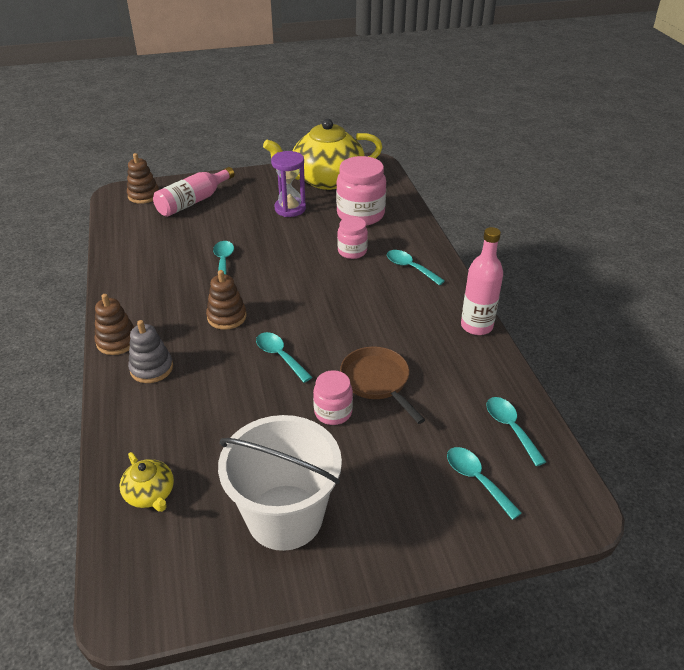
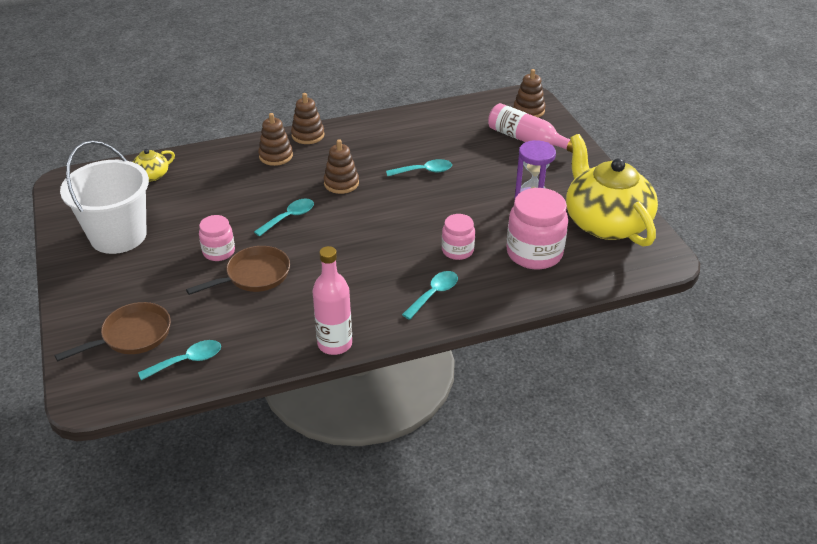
camera: 85 degrees right, 0 degrees up
(151, 368) = (276, 156): grey stacking toy -> brown stacking toy
(476, 479) = (132, 336): turquoise spoon -> brown pan

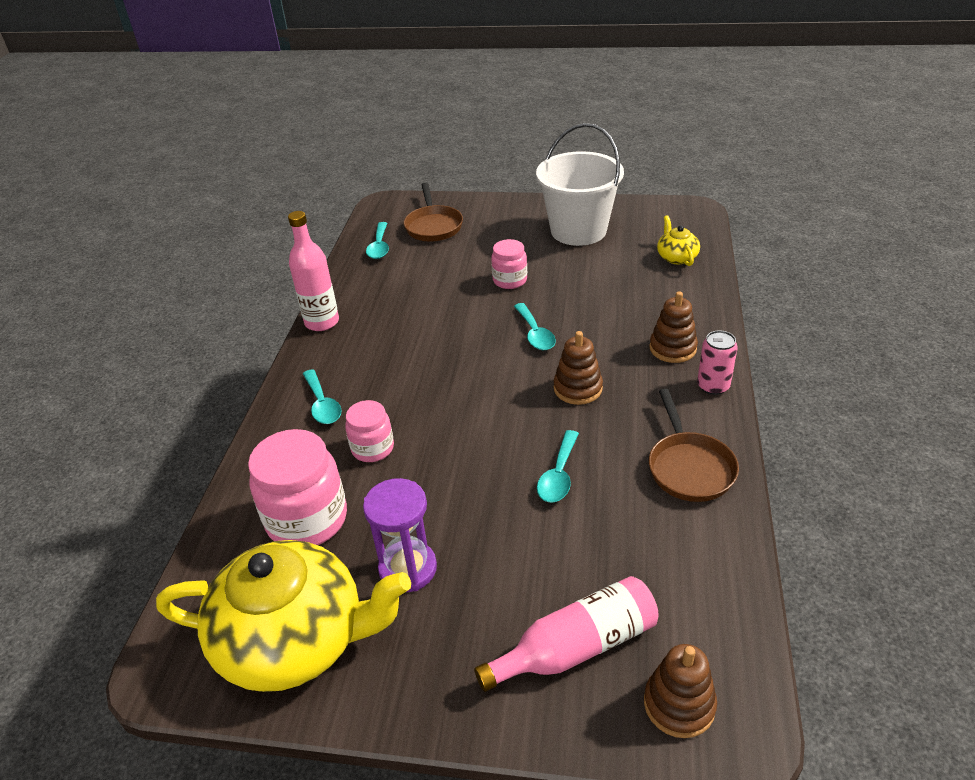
camera: 120 degrees right, 0 degrees up
(254, 275) = (456, 295): brown pan -> brown pan (689, 467)
(308, 135) = (713, 386): brown stacking toy -> pink can

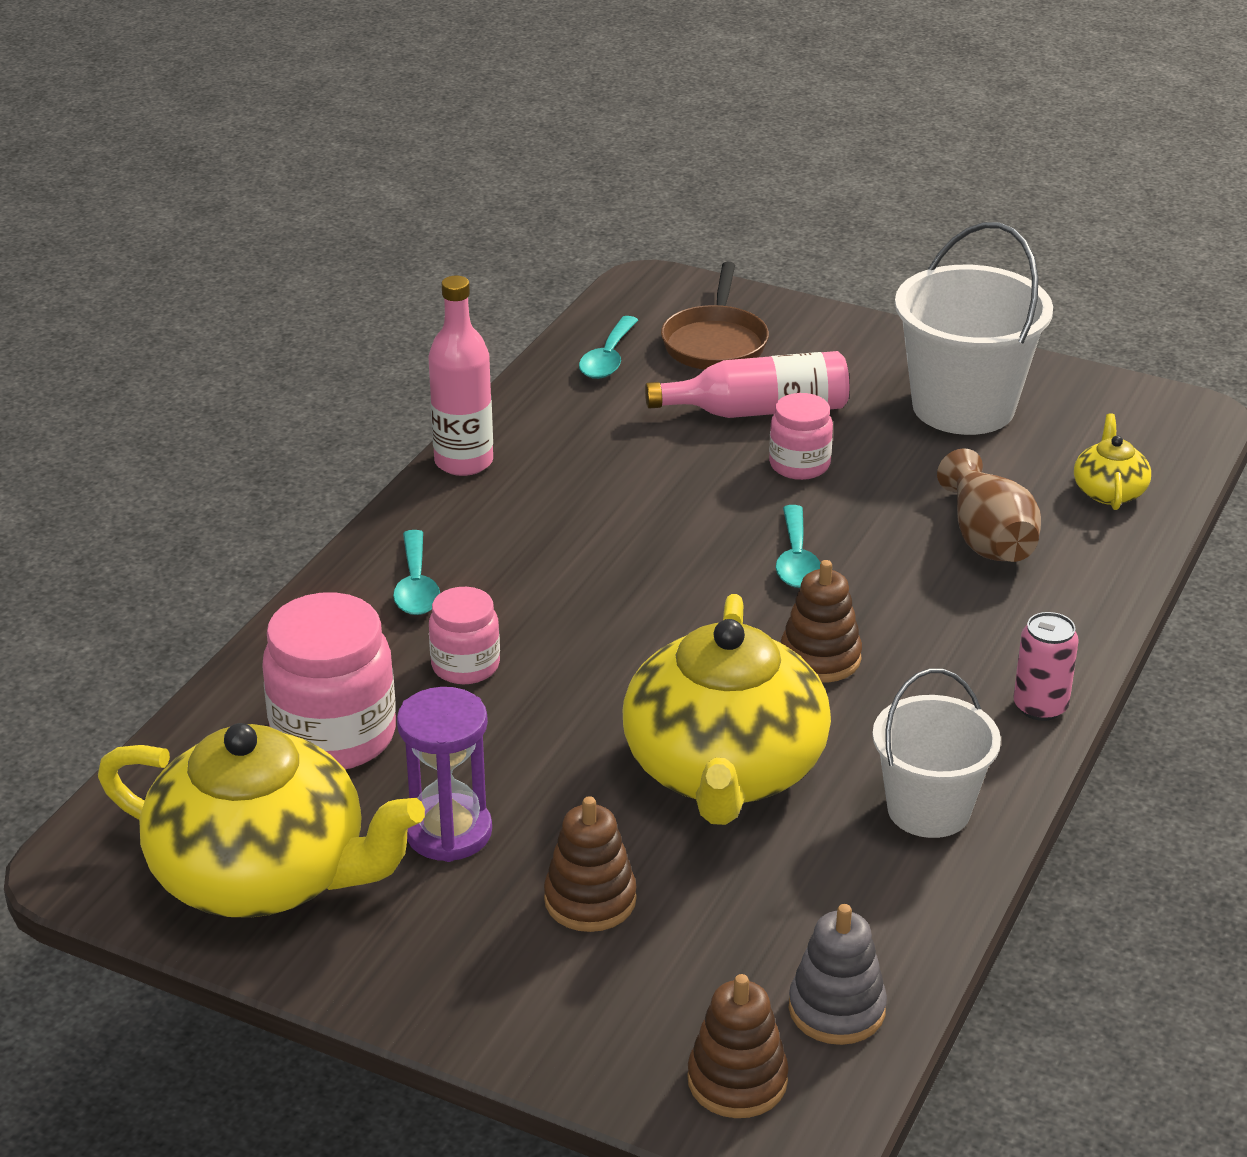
camera: 15 degrees right, 5 degrees down
(558, 475) = (724, 770): turquoise spoon -> yellow teapot
(576, 647) = (634, 982): pink bottle -> pink bottle (759, 410)
(630, 297) = (987, 538): none -> brown vase
(672, 348) = (1010, 635): brown stacking toy -> brown stacking toy (590, 900)
(689, 467) = (929, 809): brown pan -> white bucket
(711, 626) = (836, 1009): none -> grey stacking toy

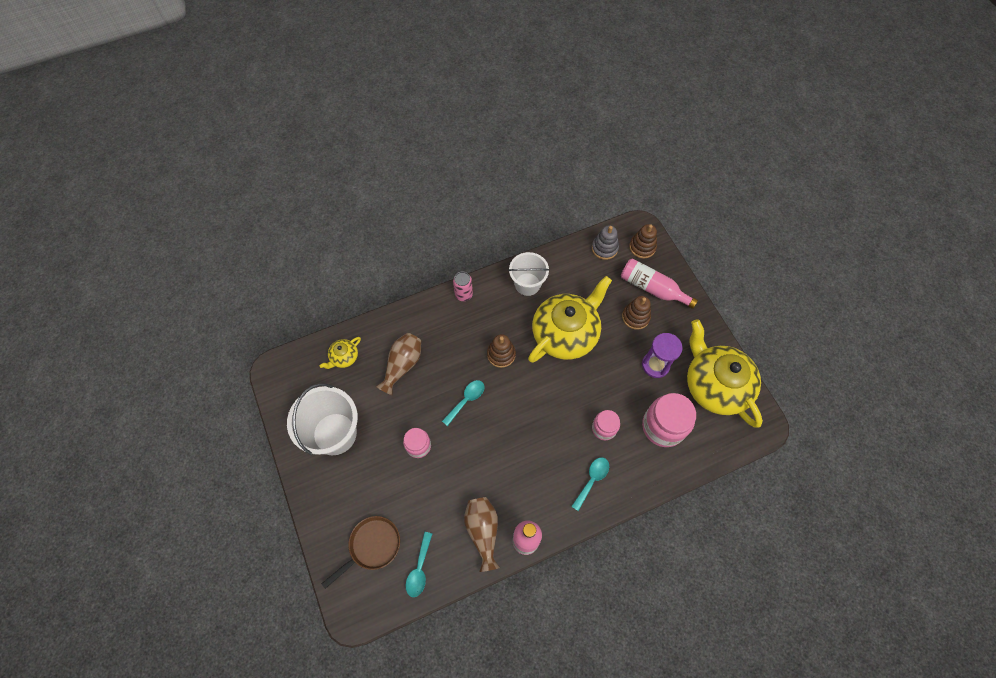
camera: 140 degrees left, 30 degrees up
(552, 437) = (483, 531): none -> brown vase
(608, 358) = (419, 569): turquoise spoon -> turquoise spoon turned 135 degrees clockwise
(759, 410) = (400, 488): pink bottle -> pink bottle (652, 288)

